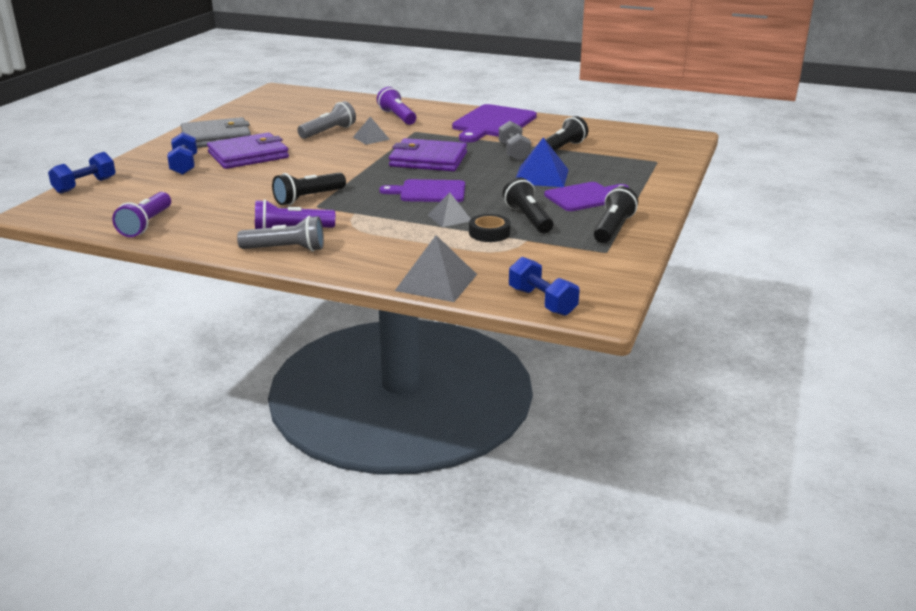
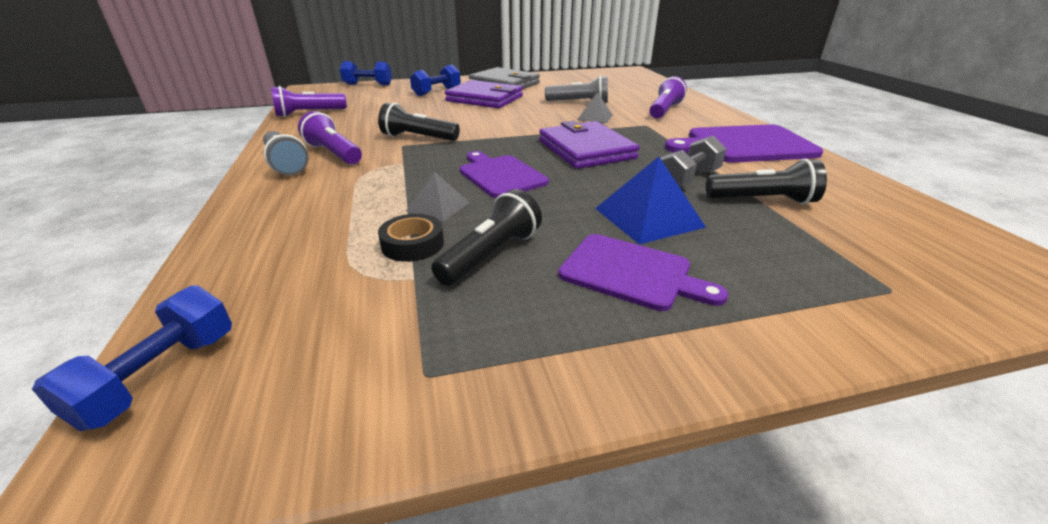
camera: 55 degrees right, 5 degrees up
(436, 282) = (222, 260): grey pyramid -> none
(613, 228) = (538, 345): black flashlight -> none

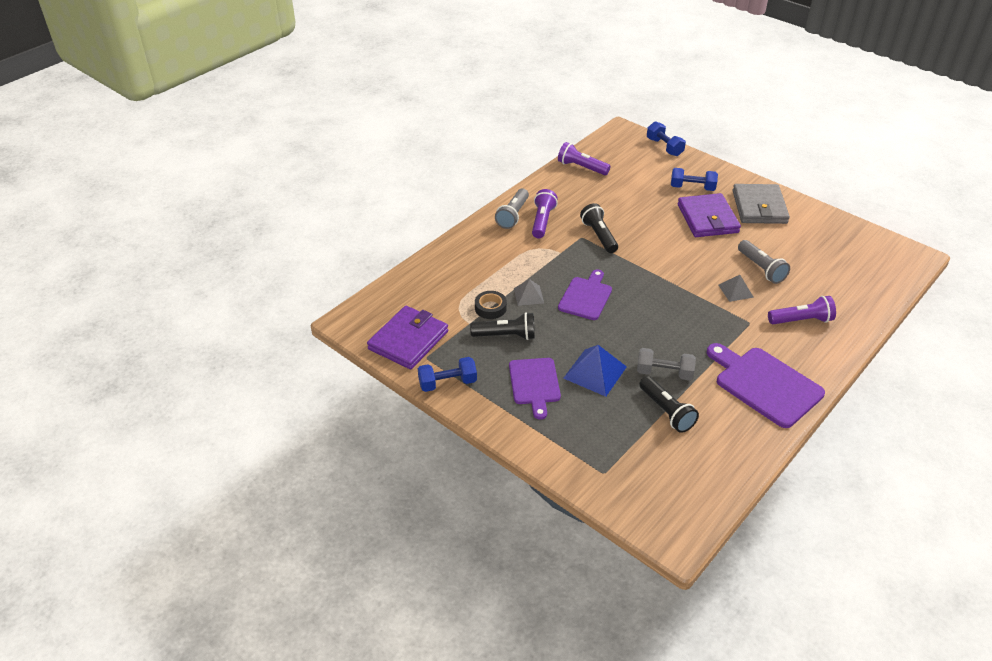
camera: 55 degrees right, 10 degrees up
(160, 376) = (376, 303): blue dumbbell -> blue dumbbell (447, 383)
(586, 150) = (663, 313): purple wallet -> purple wallet (408, 340)

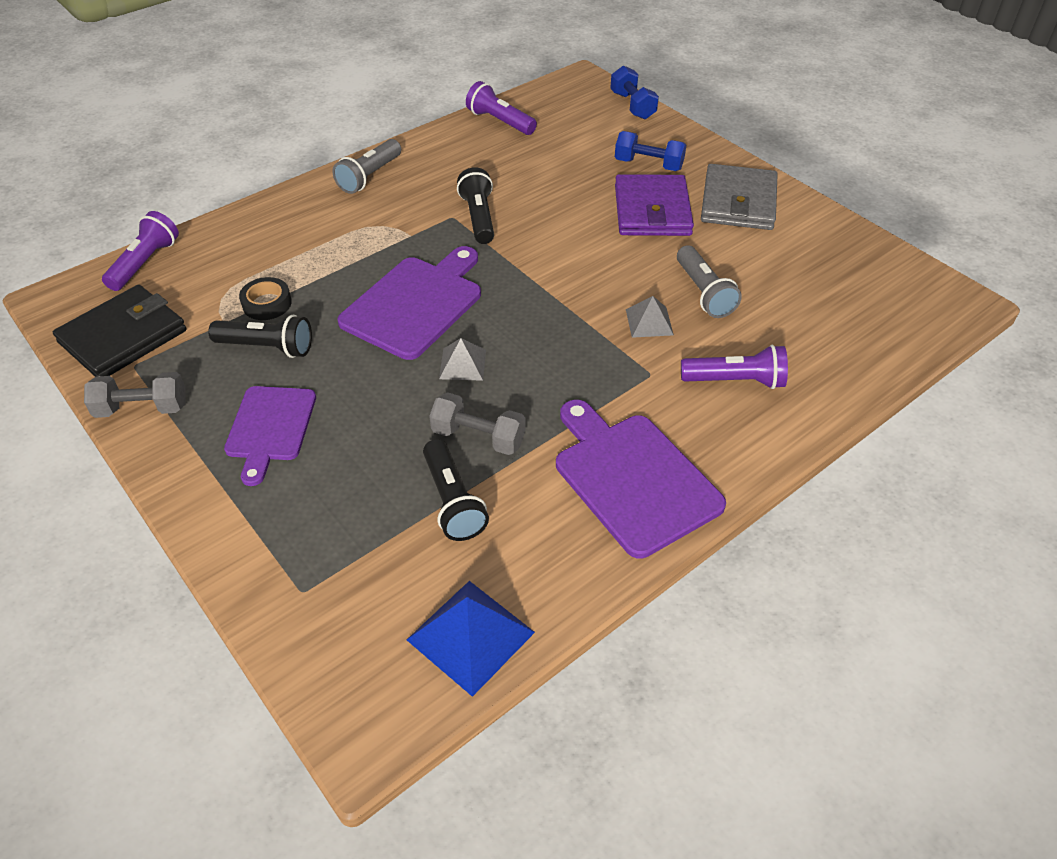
camera: 10 degrees right, 5 degrees up
(408, 340) = (123, 336): purple wallet -> black wallet
(447, 383) = (142, 408): blue dumbbell -> grey dumbbell
(528, 295) = (332, 292): grey pyramid -> grey pyramid (462, 364)
(542, 221) = (407, 188): purple flashlight -> purple flashlight (145, 263)
(586, 297) = (415, 304): purple cutting board -> purple cutting board, size x1.51
(595, 372) = (371, 421): blue pyramid -> blue pyramid (470, 636)

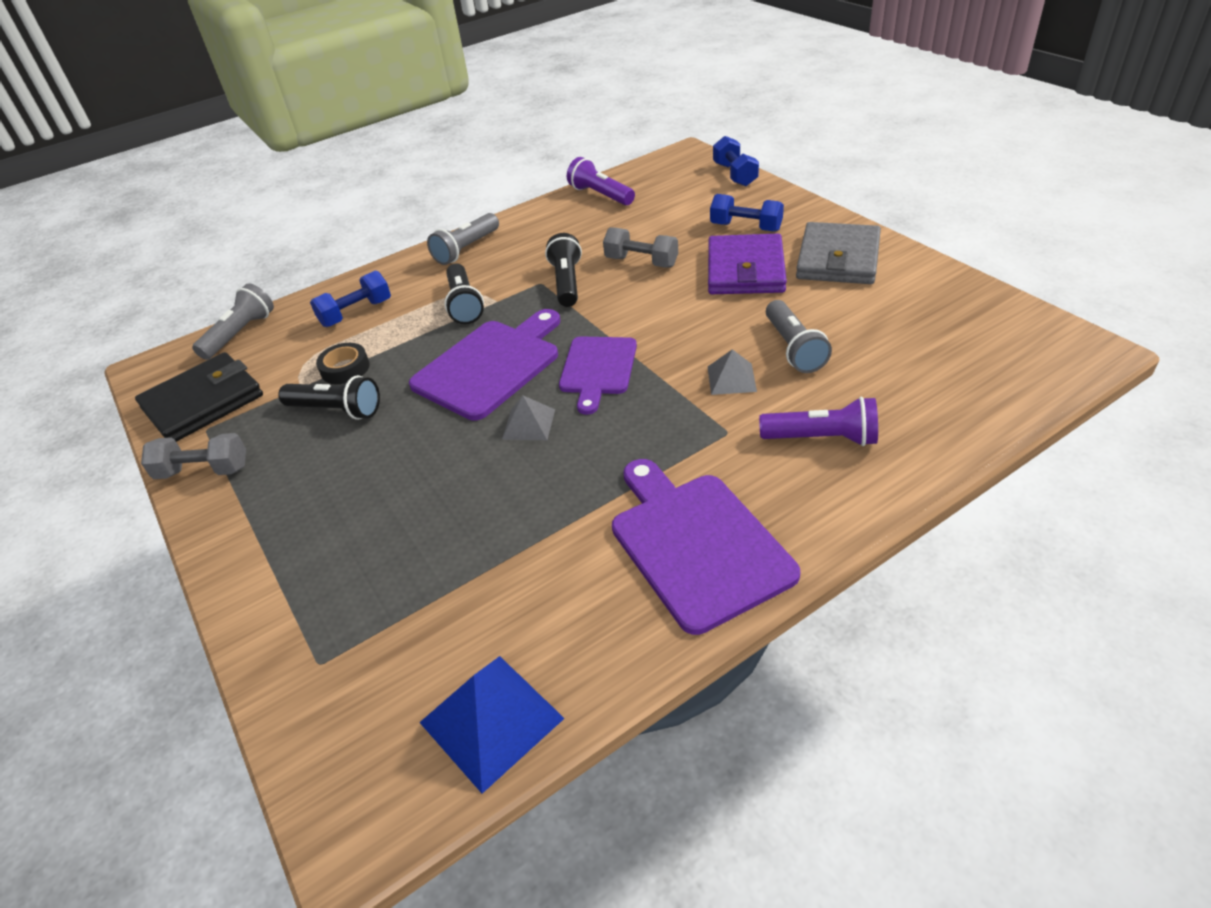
camera: 10 degrees right, 5 degrees down
(145, 263) = (240, 333): purple flashlight -> grey flashlight
(266, 244) = (356, 313): none -> blue dumbbell
(270, 427) = (322, 489): purple cutting board -> purple cutting board (597, 369)
(453, 501) = (496, 567): black flashlight -> black flashlight (464, 305)
(478, 437) = (533, 499): grey dumbbell -> grey dumbbell (641, 262)

